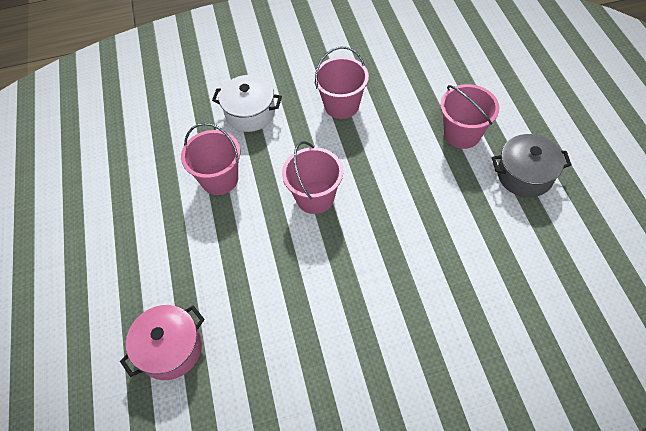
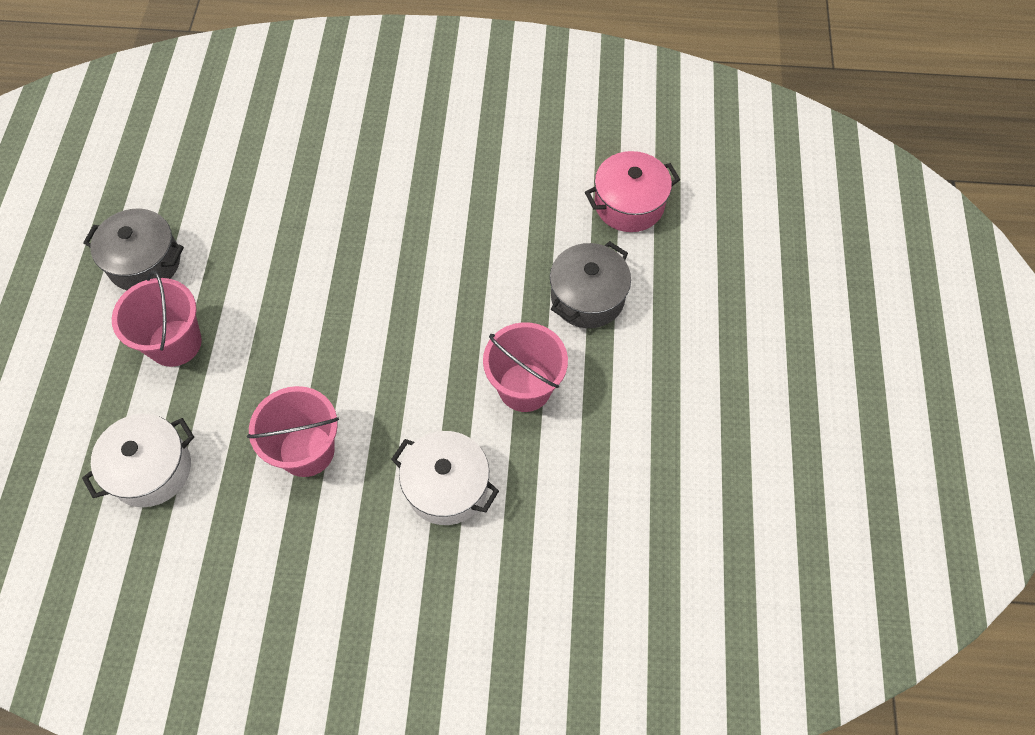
camera: 165 degrees left, 5 degrees up
(190, 254) = (587, 297): none -> grey pot
(315, 197) = (410, 319): pink bucket -> none
(424, 71) = (151, 469): none -> white pot

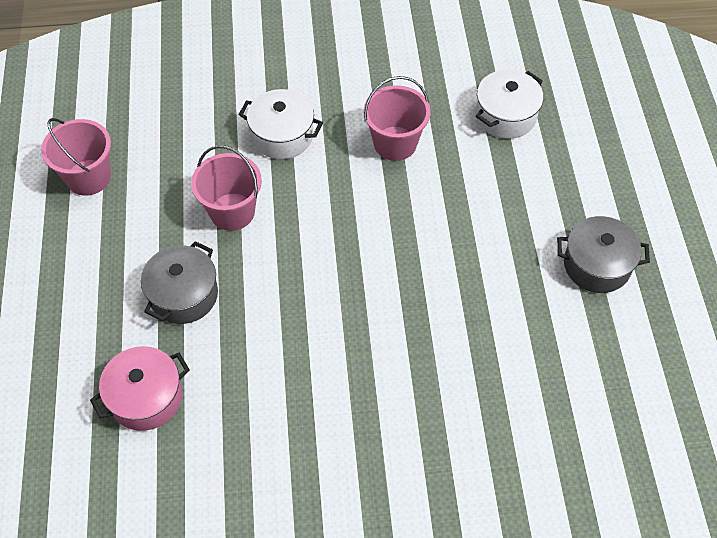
camera: 170 degrees right, 5 degrees down
(175, 343) = (534, 203): pink bucket -> pink bucket (88, 177)

